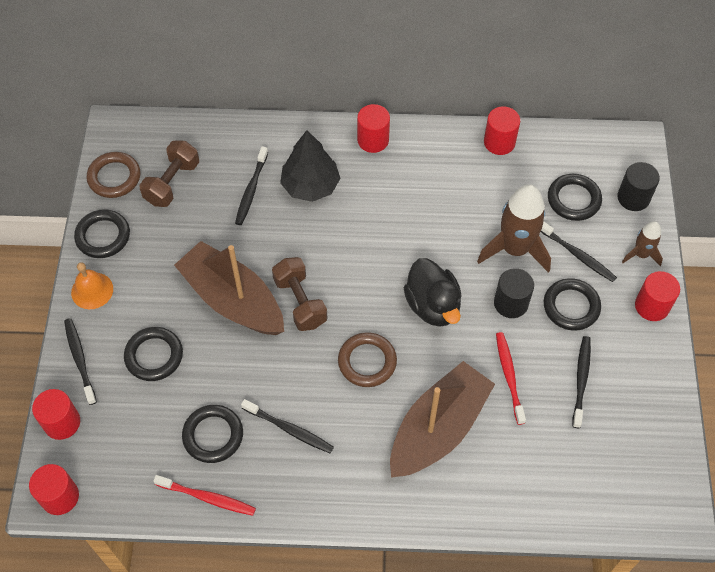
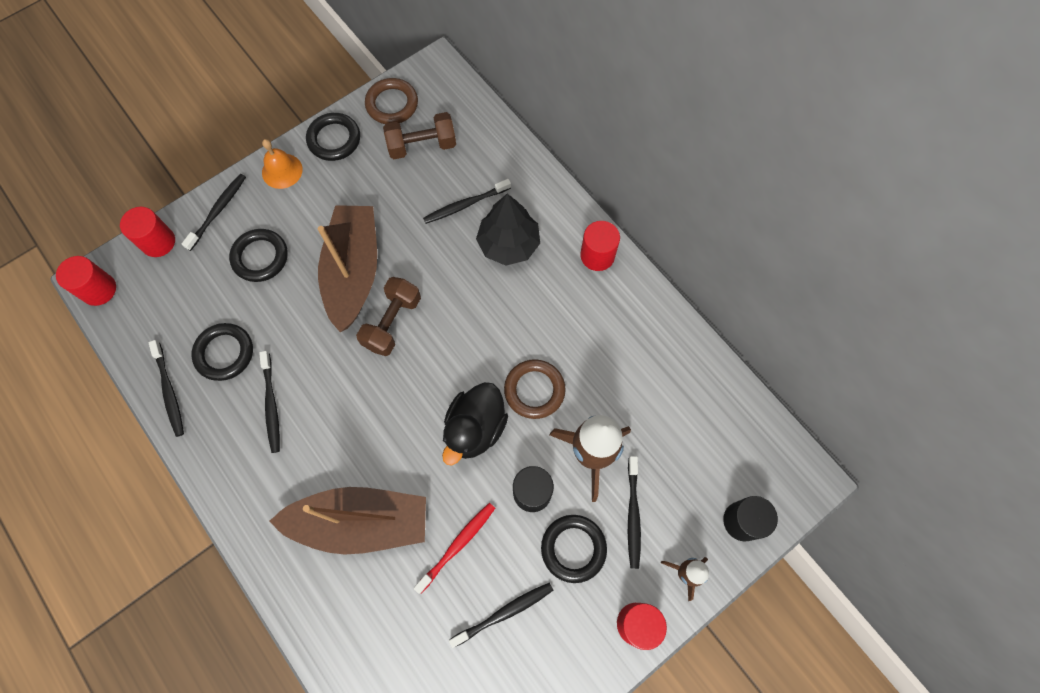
camera: 50 degrees right, 10 degrees up
(208, 498) = (169, 392): red toothbrush -> black toothbrush
(367, 362) = (378, 417): brown ring -> brown ring (534, 390)
(499, 142) = (692, 358): red cylinder -> none
(573, 199) = (690, 468): black ring -> none

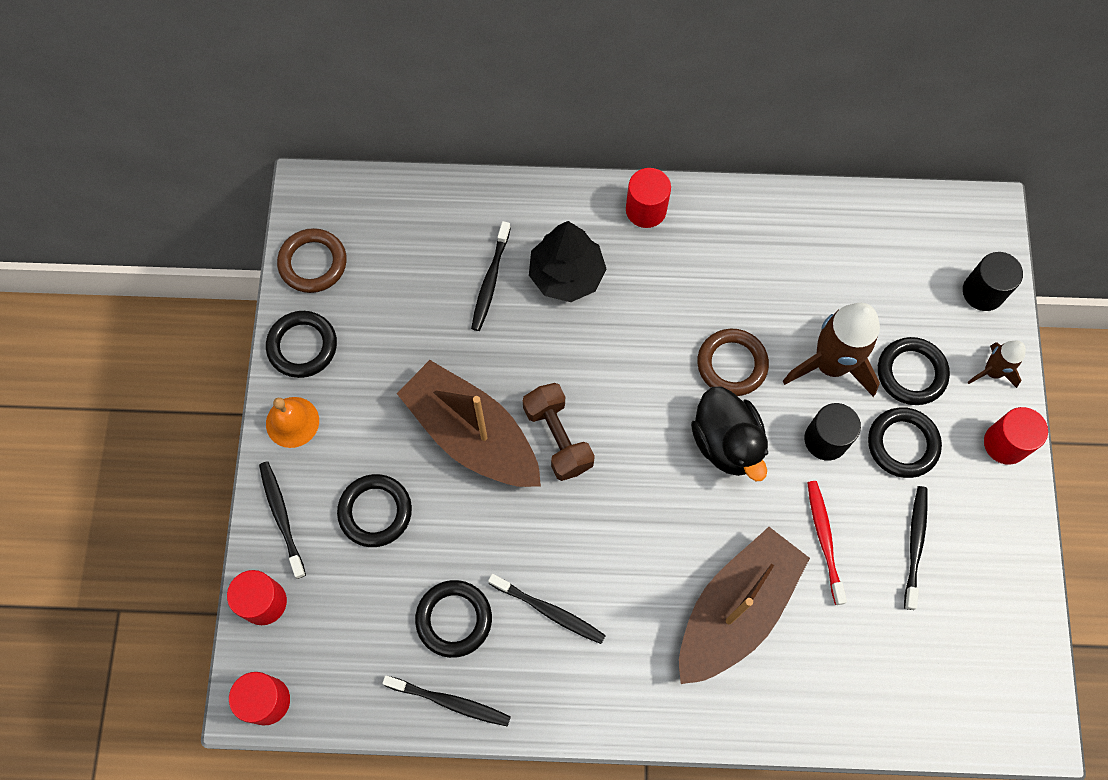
camera: 50 degrees left, 0 degrees up
(422, 146) = (388, 271): brown dumbbell -> none
(633, 515) = (911, 373): black toothbrush -> black ring

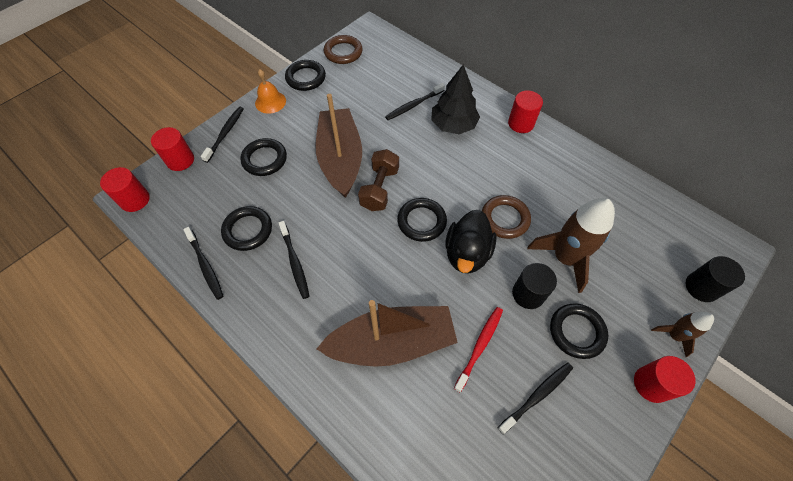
camera: 40 degrees right, 10 degrees down
(911, 373) = (615, 297): black ring -> black ring (421, 221)

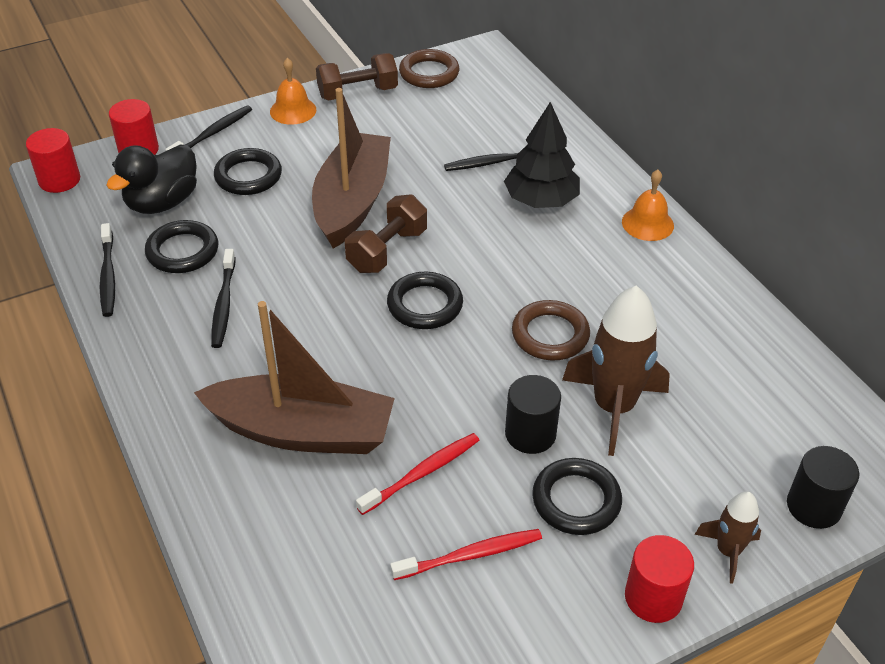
camera: 20 degrees right, 15 degrees down
(306, 78) = (358, 93): black ring -> brown dumbbell
(467, 253) = (468, 361): black duck -> black duck (162, 203)
(521, 123) = (647, 223): red cylinder -> orange bell
(537, 395) = (471, 555): black toothbrush -> red toothbrush

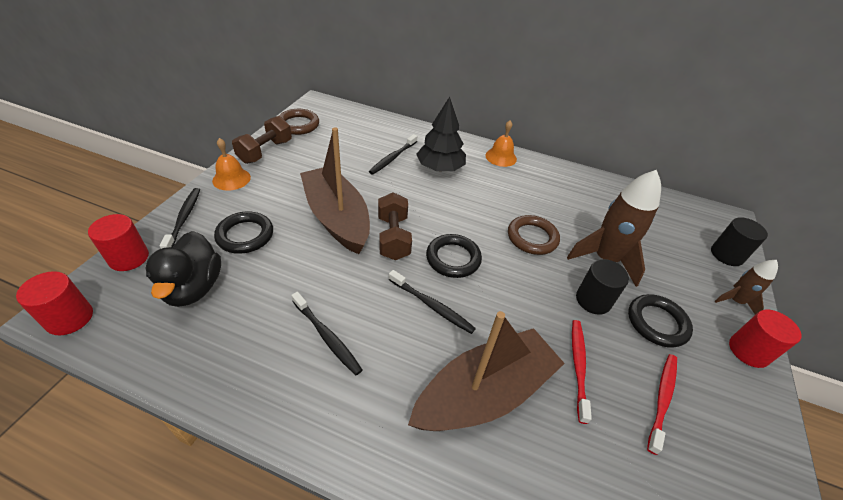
camera: 45 degrees left, 0 degrees up
(108, 276) = (204, 374): black toothbrush -> black toothbrush (432, 306)
(182, 251) = (251, 316): black ring -> none

